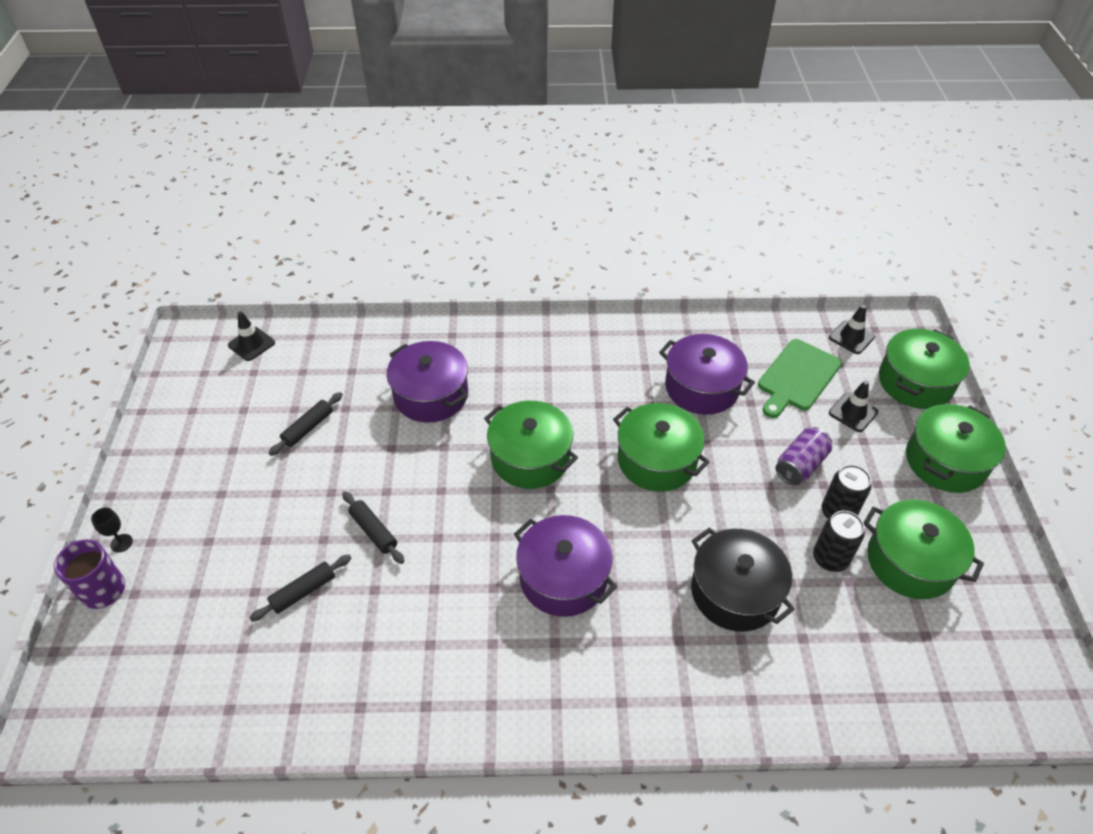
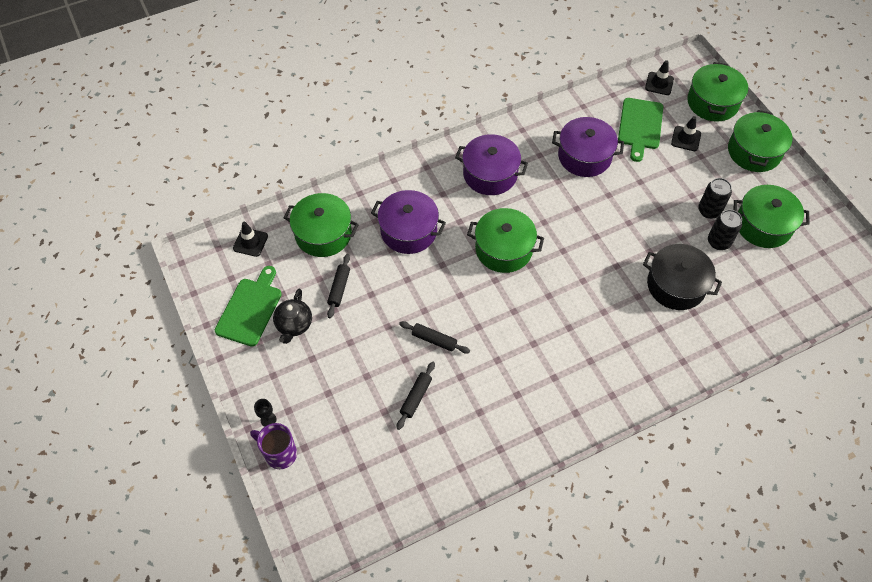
camera: 25 degrees left, 10 degrees up
(197, 413) = (250, 309): none -> green cutting board
(230, 448) = (294, 325): none -> black teapot
(563, 578) = (572, 319): purple pot -> purple pot (490, 174)
(657, 460) = (584, 219): green pot -> green pot (323, 234)
(800, 465) = (672, 188): purple can -> none

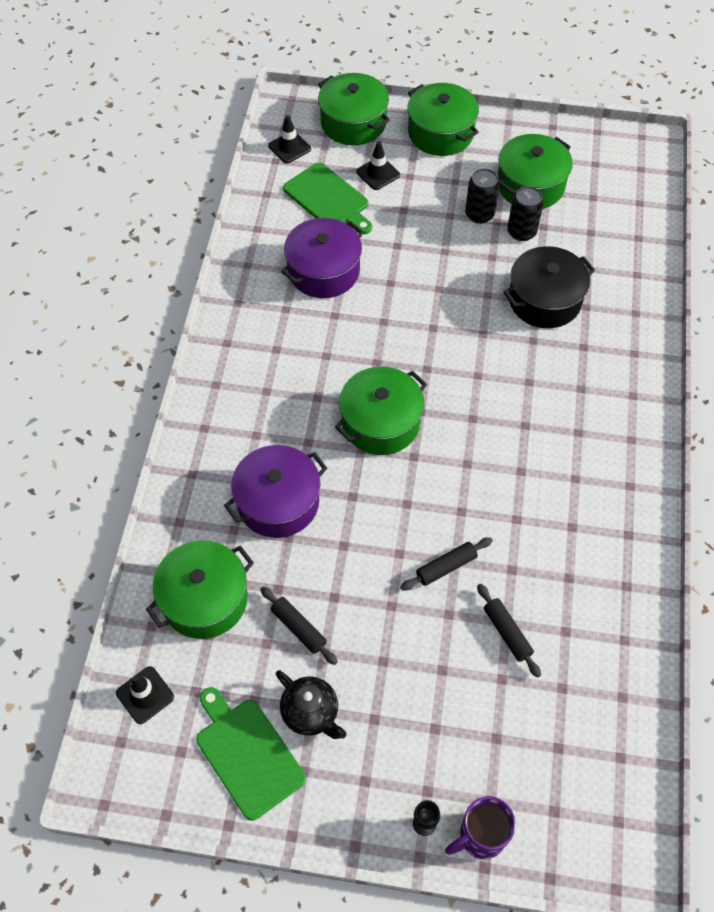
camera: 55 degrees left, 0 degrees up
(490, 174) = (270, 371): purple pot -> none

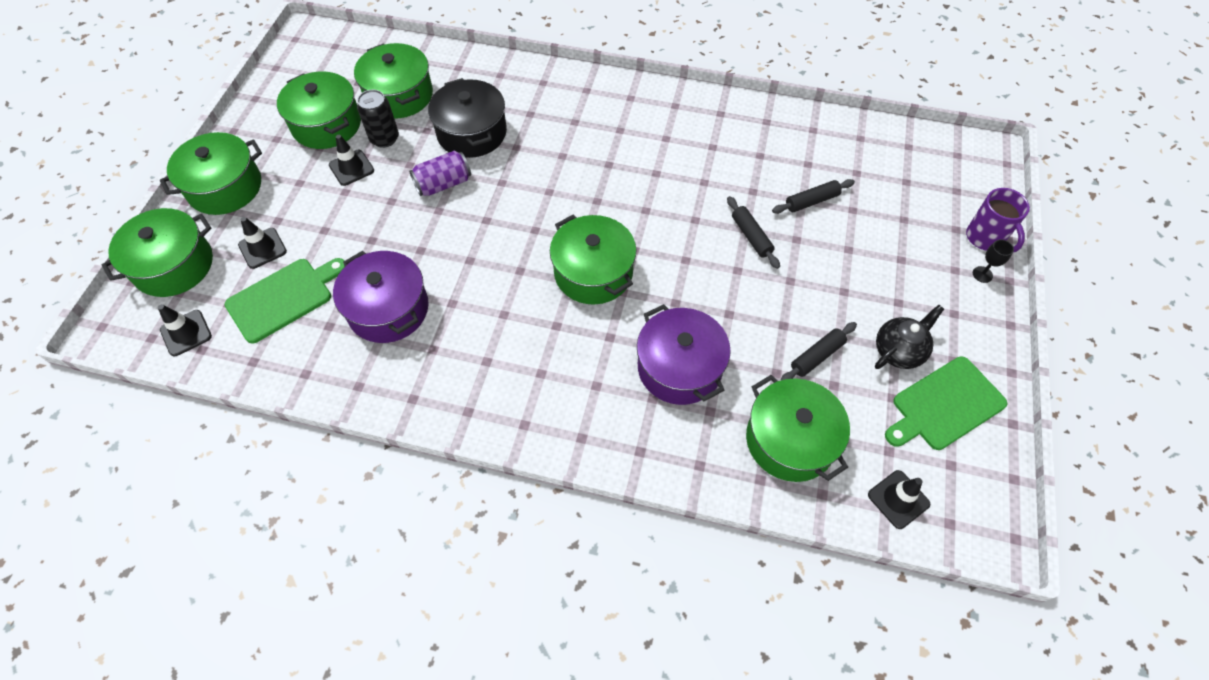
camera: 85 degrees left, 0 degrees up
(472, 287) = (443, 184): none -> purple can
(479, 214) = (351, 168): black can -> black traffic cone
(583, 233) = (399, 95): none -> green pot

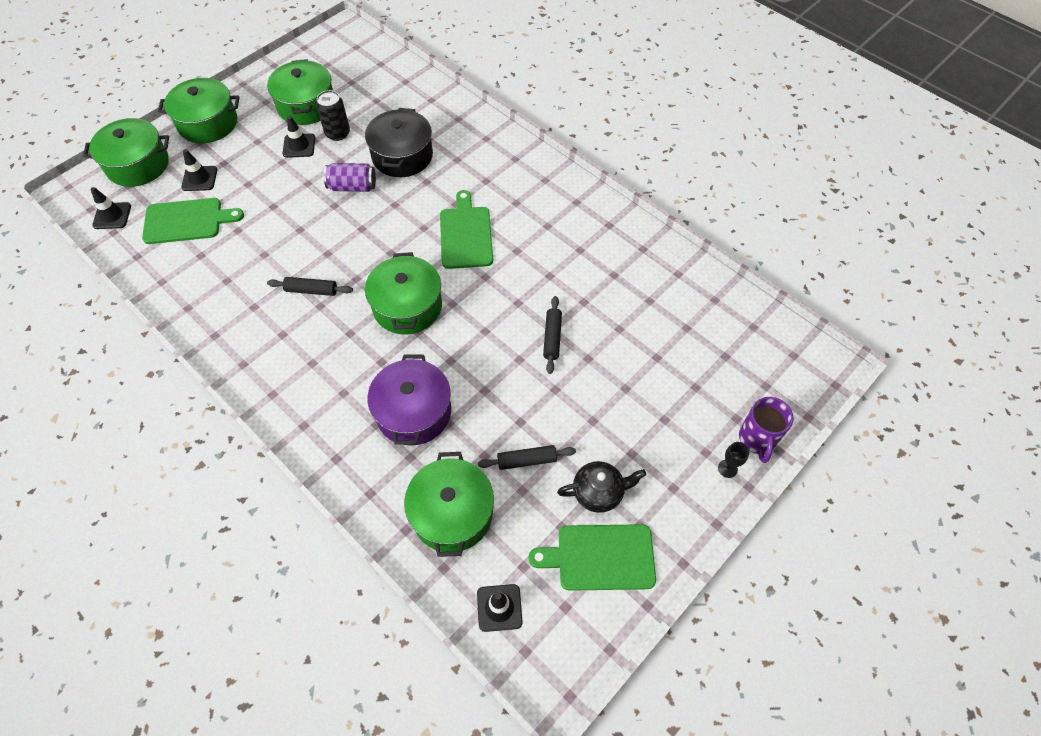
camera: 30 degrees right, 0 degrees up
(388, 309) = (246, 262): purple pot -> none
(399, 95) = (372, 104): green pot -> none
(595, 180) = (465, 234): none -> green cutting board
(811, 201) = (626, 333): black rolling pin -> black rolling pin (311, 290)

